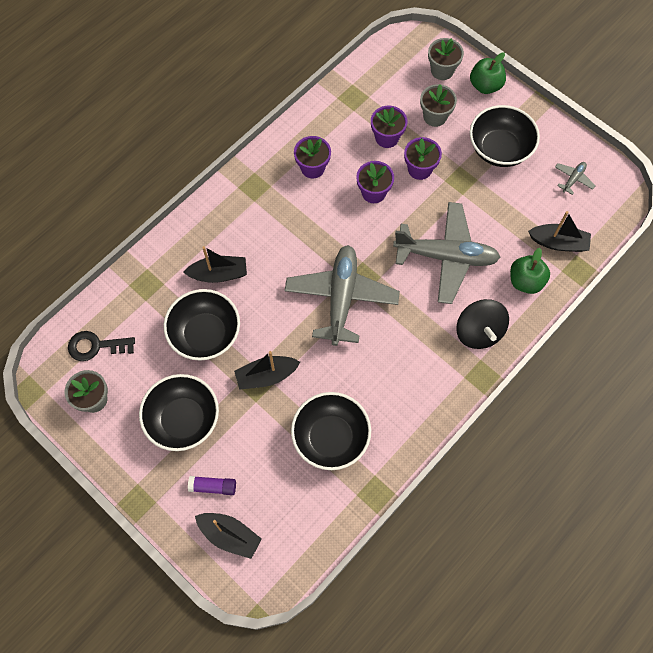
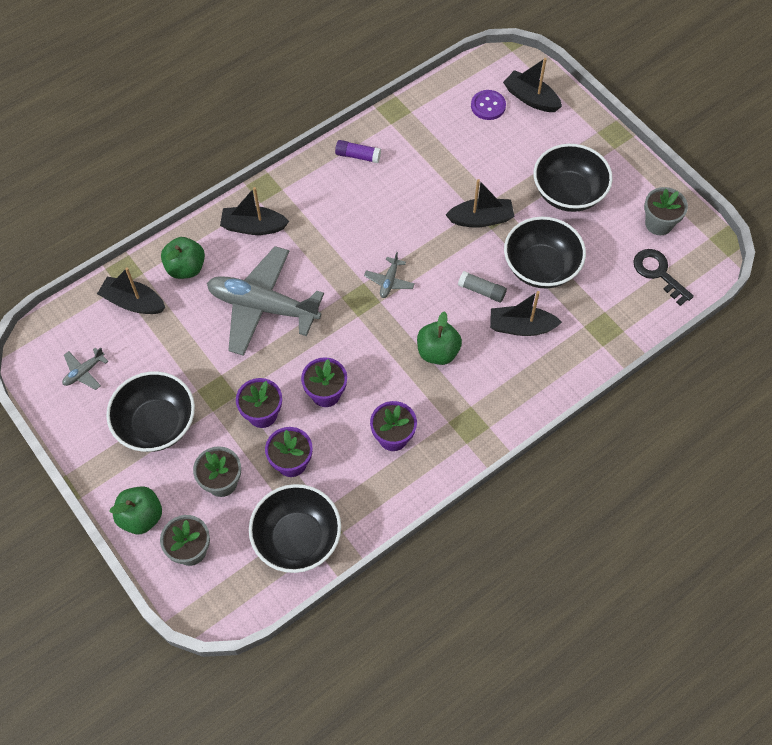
camera: 170 degrees left, 5 degrees down
(96, 346) = (658, 273): black key -> black key turned 135 degrees counterclockwise
(213, 487) = (543, 136): purple glue stick -> purple glue stick (358, 156)
(257, 302) = (481, 291): none -> grey glue stick
(275, 517) = (488, 106): none -> purple button
(288, 241) = (438, 352): none -> green apple
(331, 438) = (426, 158): black bowl -> black bowl (297, 538)
(341, 298) = (389, 281): grey plane -> grey plane, size x0.41
(479, 332) = (253, 227): black spinning top -> black boat

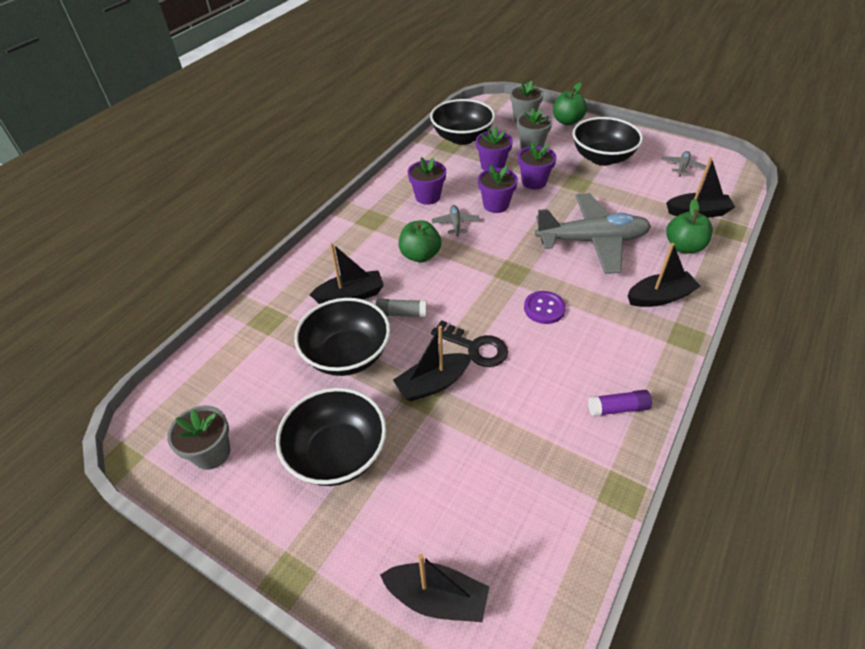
camera: 160 degrees right, 15 degrees down
(389, 281) = (495, 293): grey plane -> grey plane (455, 224)
(488, 106) = (496, 554): purple button -> purple button (544, 308)
(658, 273) = (210, 392): black key -> black key (475, 347)

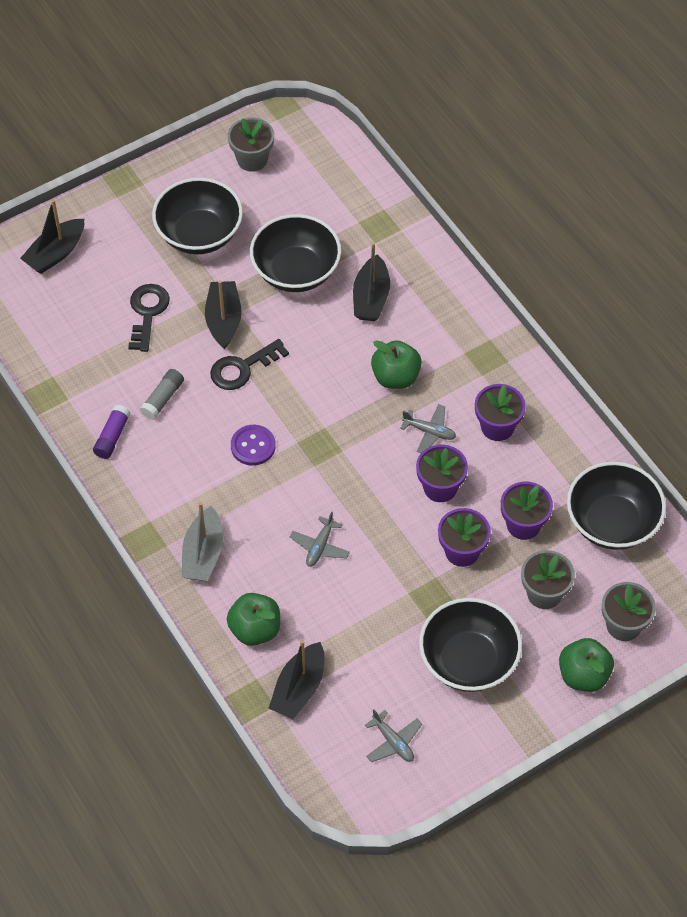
camera: 115 degrees right, 10 degrees up
(401, 313) = (321, 329): grey glue stick -> grey glue stick (163, 399)
(463, 451) = (147, 313): none -> black key
(592, 241) = (320, 546): grey plane -> grey plane, size x0.41
(660, 297) = (203, 554): black boat -> grey boat

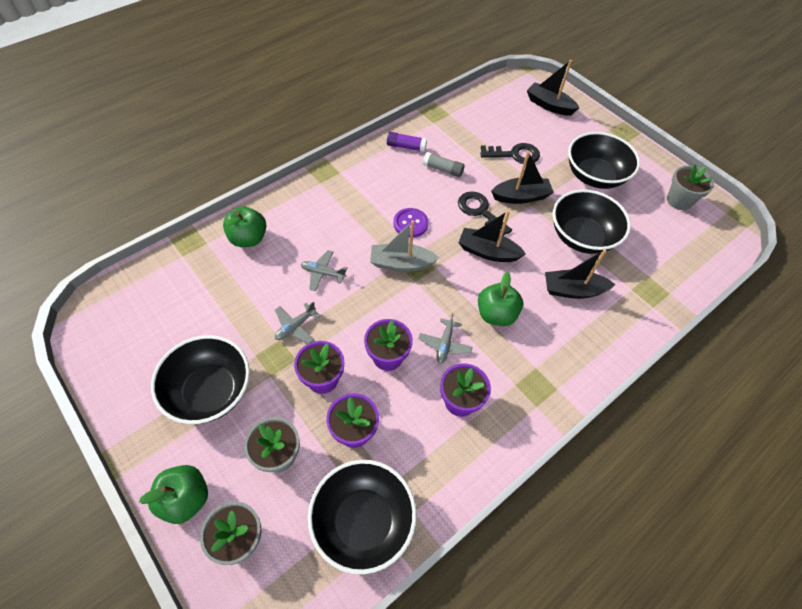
camera: 80 degrees right, 0 degrees up
(203, 554) = (313, 203): grey boat -> grey boat (401, 263)
(299, 688) = (195, 270): black boat -> black boat (487, 252)
(393, 742) = (138, 338): grey plane -> grey plane (295, 326)

